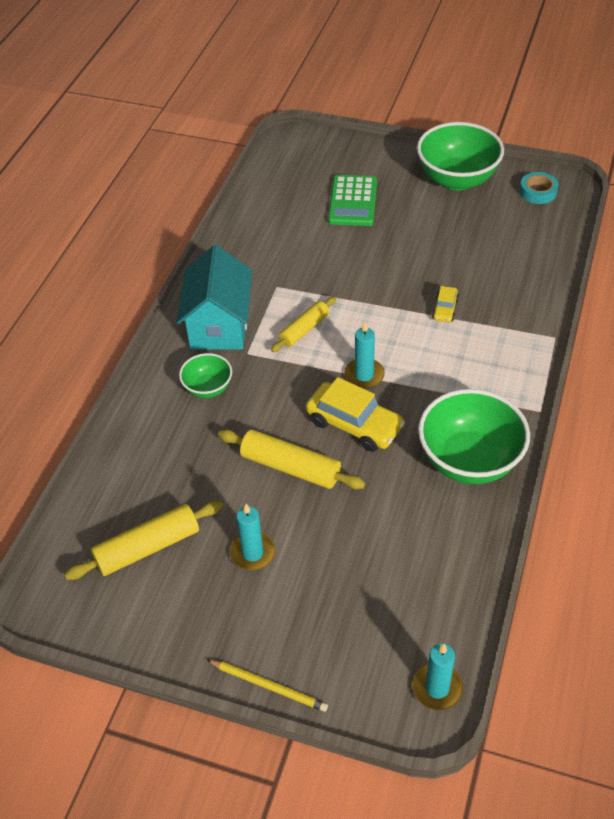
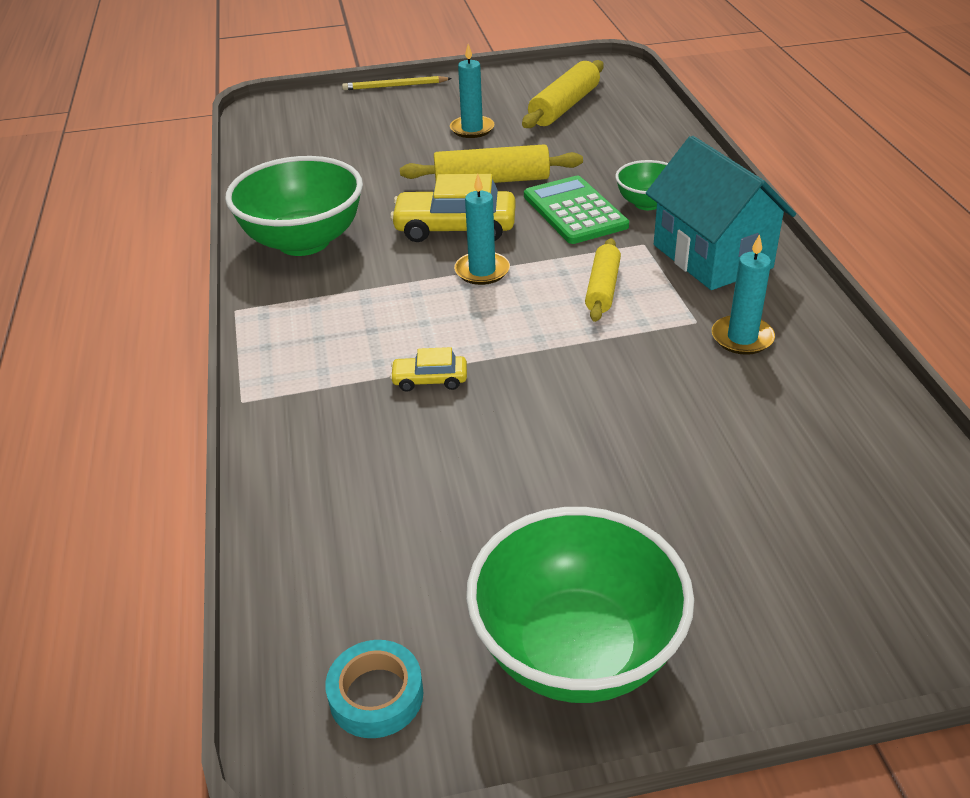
camera: 150 degrees right, 10 degrees down
(353, 201) = (733, 502): green calculator -> green calculator (574, 211)
(437, 688) = (262, 119): turquoise candle -> turquoise candle (742, 338)
(445, 309) = (430, 380): yellow car -> yellow car turned 75 degrees counterclockwise

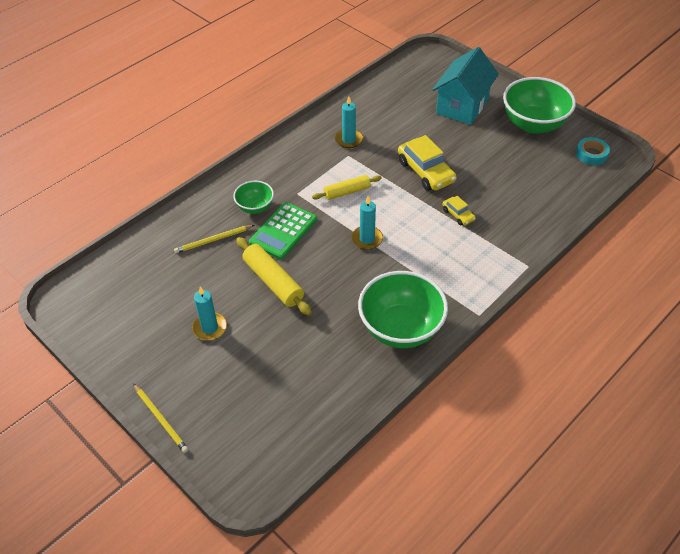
camera: 125 degrees left, 10 degrees up
(455, 228) = (336, 270): yellow car -> yellow car (426, 172)
(564, 107) = (147, 295): yellow rolling pin -> none
(612, 160) = (213, 240): none -> yellow pencil
(712, 256) = (291, 168): turquoise house -> turquoise house (462, 106)

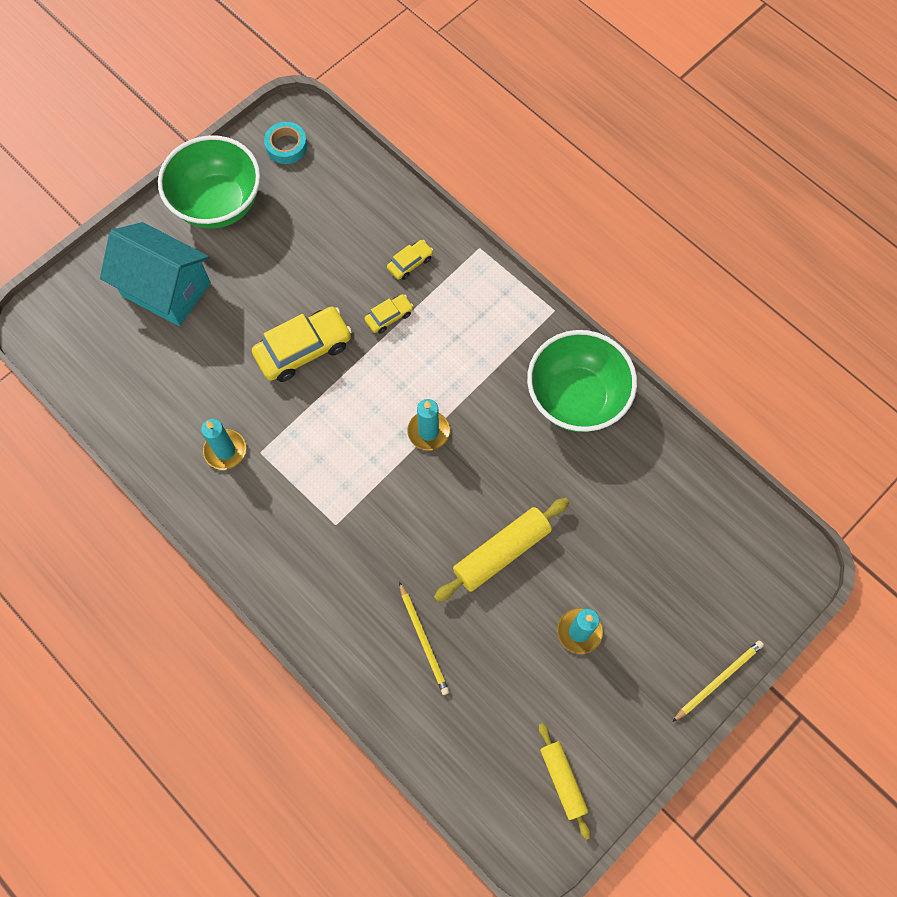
camera: 90 degrees left, 20 degrees up
(255, 207) = (360, 584): green bowl -> none
(283, 231) = (409, 542): green calculator -> none
(347, 192) = (337, 455): yellow rolling pin -> yellow rolling pin (563, 780)
(506, 225) = (410, 263): none -> yellow car

